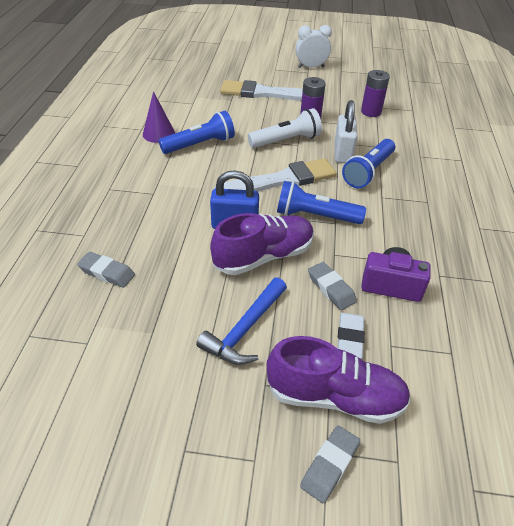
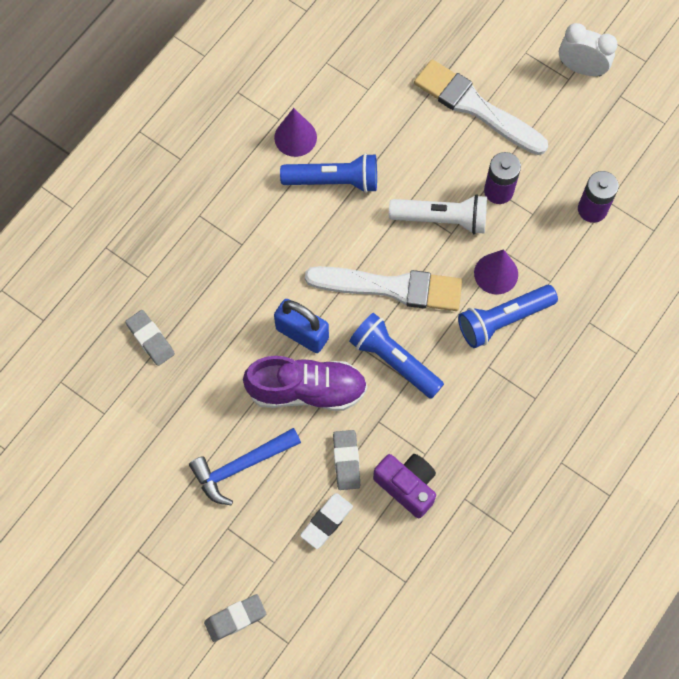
camera: 30 degrees right, 25 degrees up
(335, 397) = (276, 568): purple shoe -> none
(343, 153) = (496, 273): white padlock -> purple cone

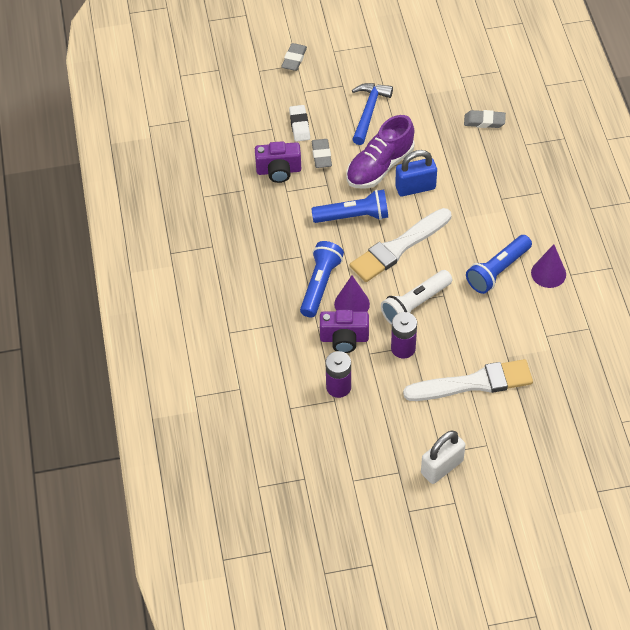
camera: 135 degrees right, 15 degrees down
(346, 461) = (321, 155): grey eraser -> grey eraser turned 45 degrees clockwise
(539, 247) = (344, 339): none -> purple camera
(581, 68) = (442, 467): white clock -> white padlock

